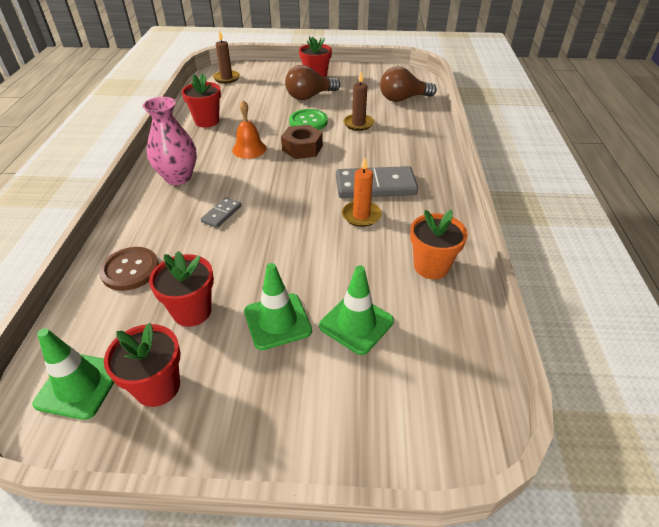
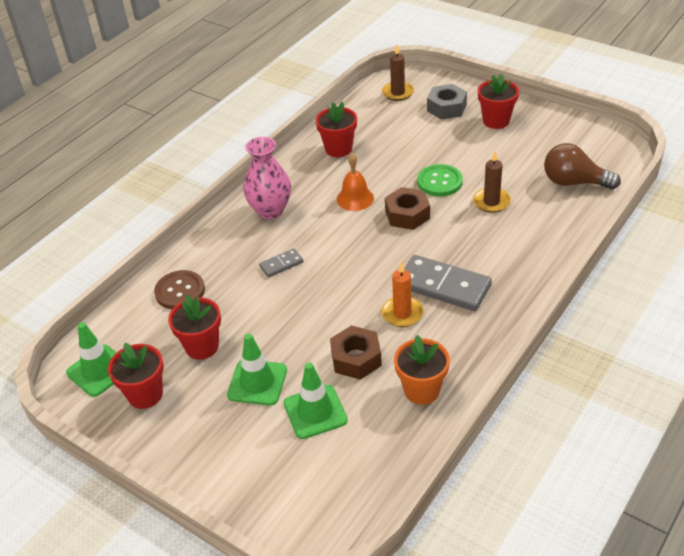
camera: 35 degrees right, 0 degrees up
(272, 79) = (446, 108): none -> grey nut
(309, 96) = (468, 146): brown light bulb -> none
(353, 263) = (356, 358): none -> brown nut

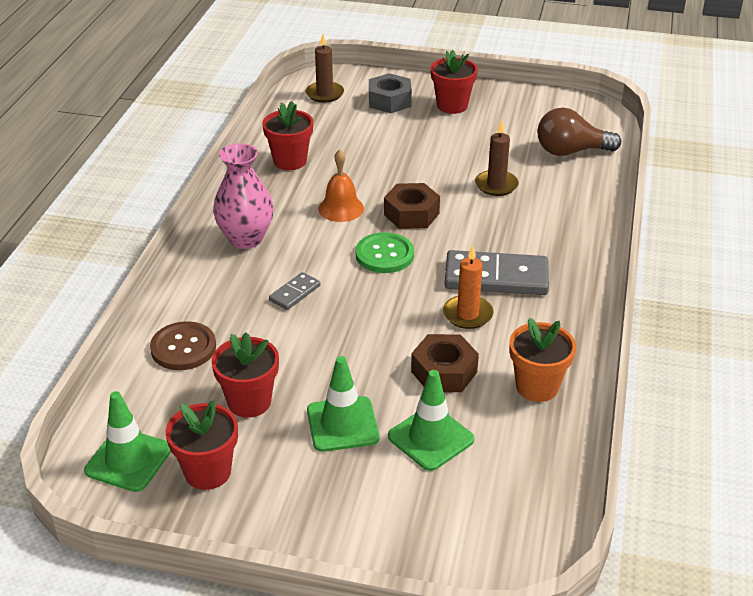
camera: 25 degrees left, 5 degrees down
(439, 182) = (427, 175): green button -> green button (384, 255)

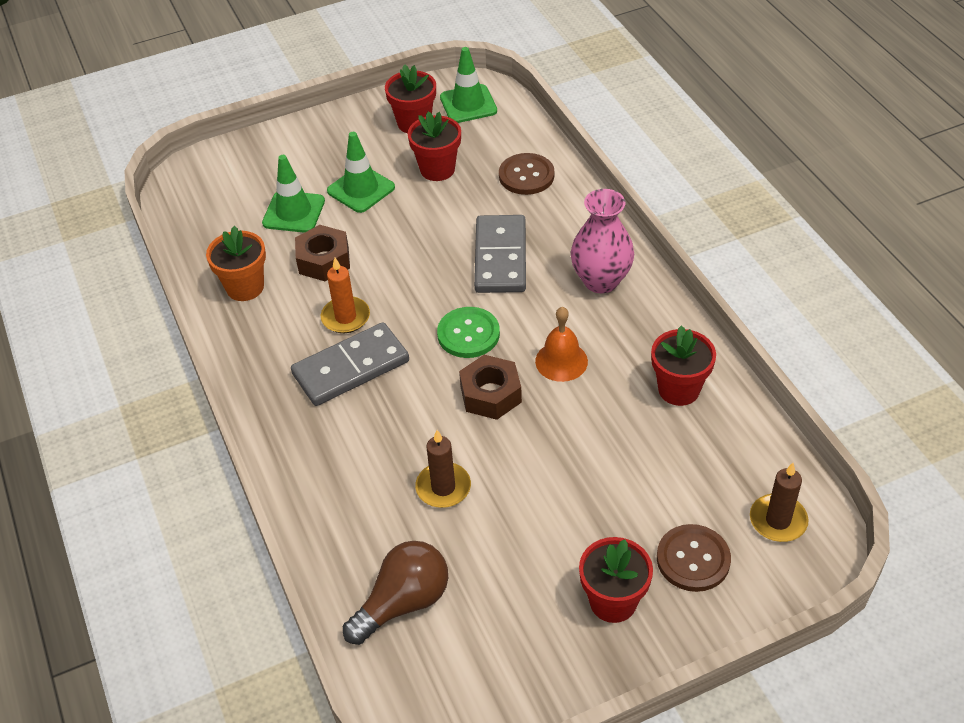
camera: 145 degrees right, 10 degrees up
(294, 293) = (501, 257): grey domino -> grey domino, size x2.04
(389, 101) = (693, 559): grey nut -> brown button

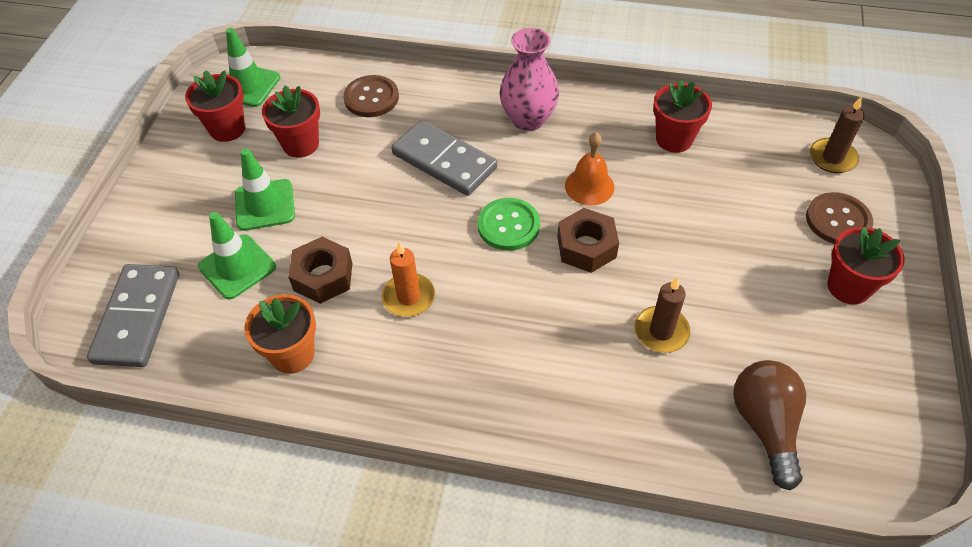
camera: 55 degrees left, 5 degrees up
(351, 367) = (472, 325): grey domino -> grey domino (137, 317)

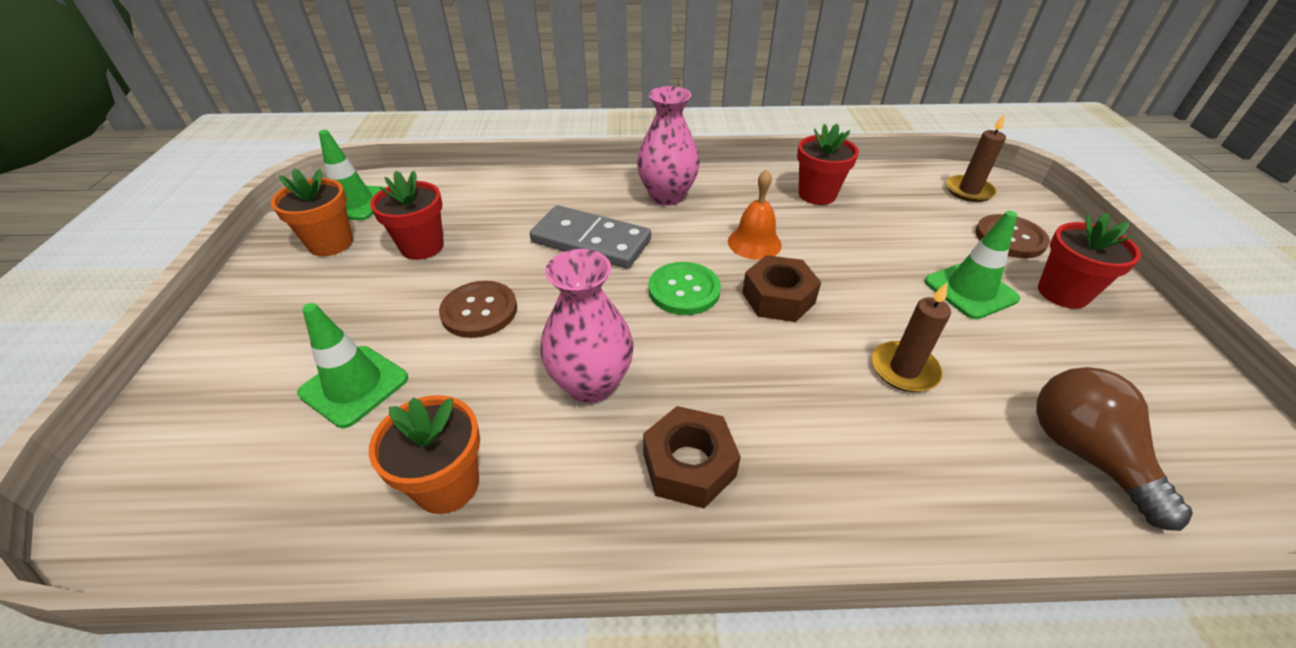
camera: 15 degrees left, 10 degrees down
(137, 317) = (203, 477): grey domino -> none
(227, 129) = (331, 243): red flower pot -> orange flower pot
(265, 205) = (385, 311): green traffic cone -> green traffic cone (970, 290)
(323, 277) = (473, 378): brown nut -> brown nut (689, 465)
(371, 98) = (495, 198): brown button -> brown button (479, 311)
(408, 297) = (591, 383): orange candle -> pink vase

